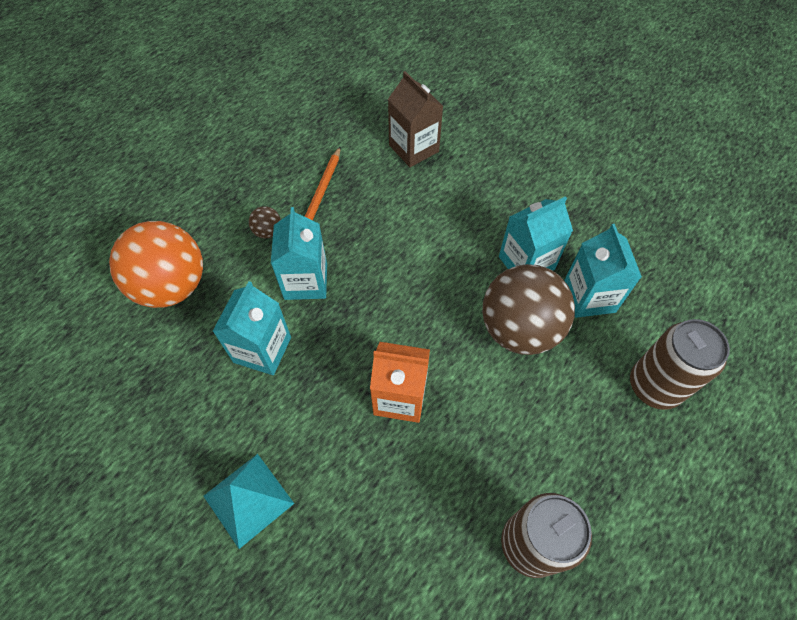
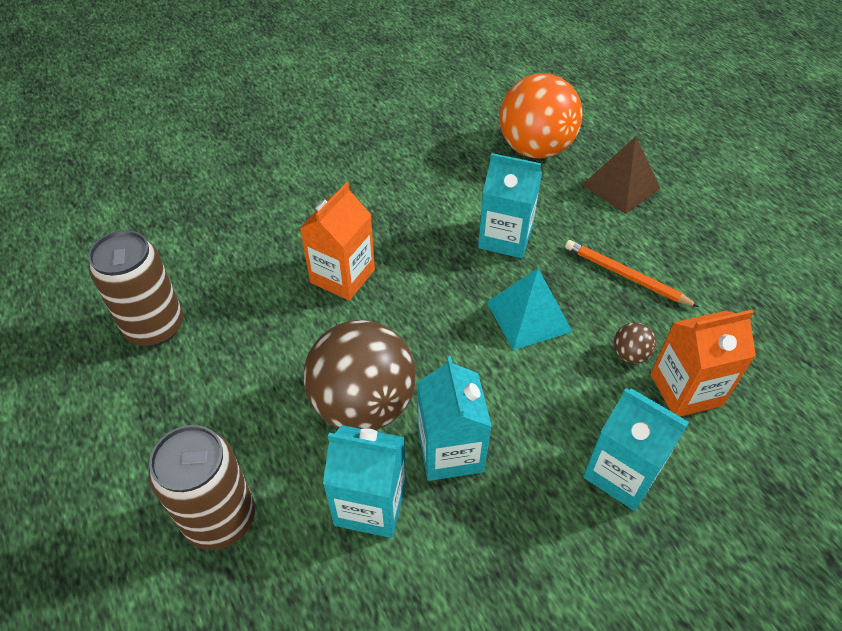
camera: 110 degrees right, 10 degrees down
(213, 211) = (620, 186): none -> brown pyramid
(248, 499) = (312, 165): turquoise pyramid -> turquoise pyramid (528, 316)
(262, 349) = (440, 194): turquoise carton -> turquoise carton (622, 473)
(268, 231) = (580, 222): brown ball -> brown ball (630, 354)
(414, 148) = (685, 389): brown carton -> orange carton

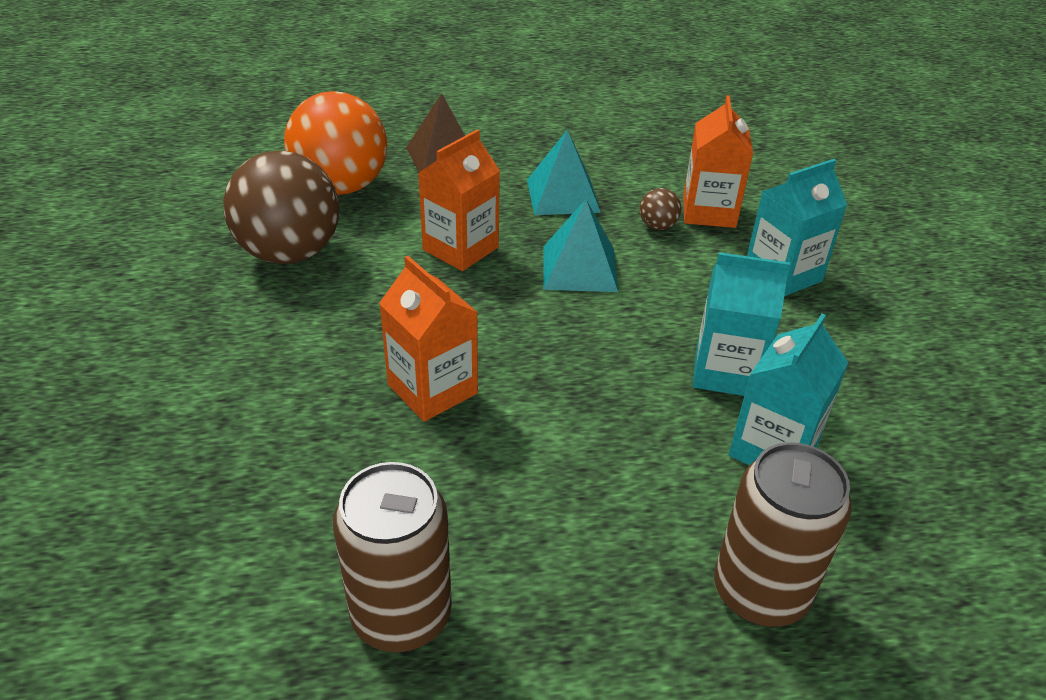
camera: 70 degrees left, 10 degrees down
(363, 404) = (641, 421): brown ball -> brown ball (290, 253)
(505, 238) = (460, 249): turquoise carton -> orange carton
(626, 276) = (563, 195): orange pencil -> turquoise pyramid

